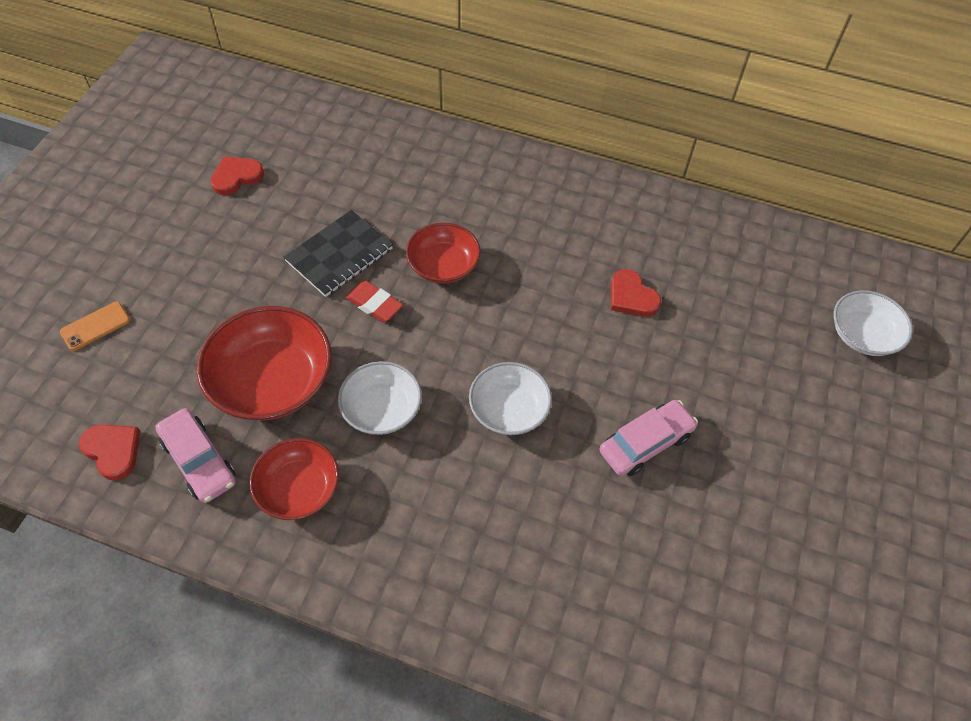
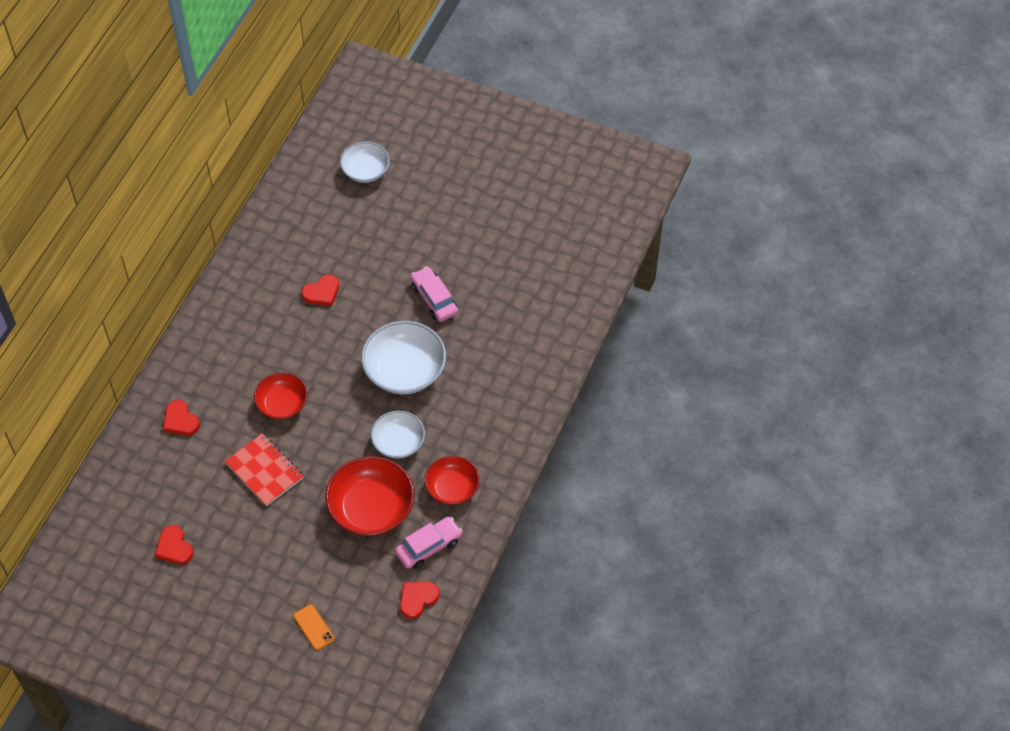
camera: 85 degrees left, 0 degrees up
(339, 255) = (264, 471): black notebook -> red notebook
(374, 304) = (312, 447): red eraser -> none
(415, 167) = (180, 420): none -> red heart
(509, 409) = (404, 370): white bowl -> white bowl, size x1.60

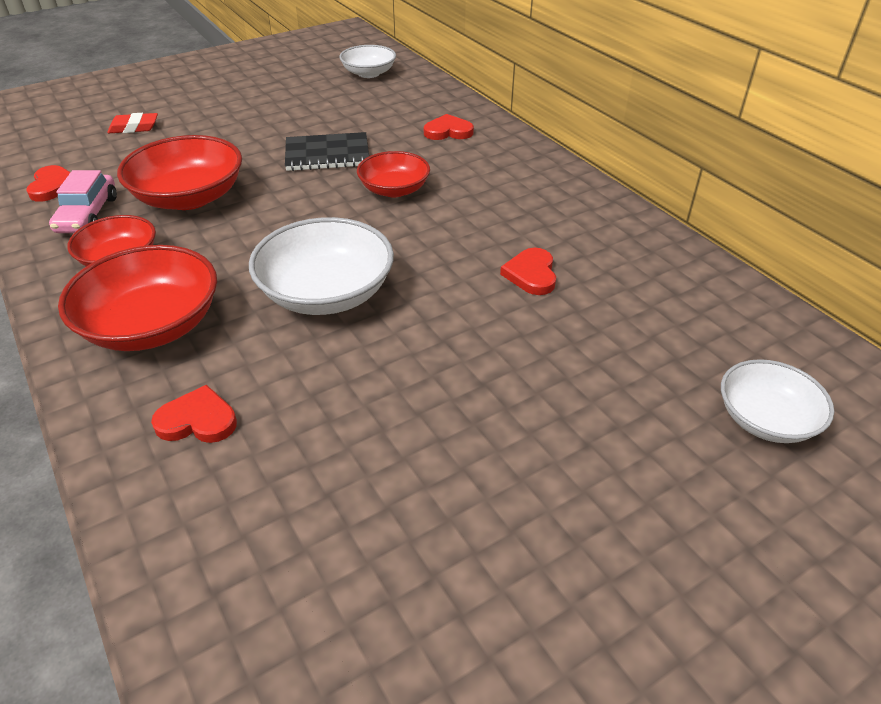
camera: 125 degrees right, 15 degrees down
(174, 547) = (317, 94): red heart -> red heart (197, 420)
(264, 471) = (327, 154): red notebook -> black notebook
(313, 627) = (134, 127): orange phone -> red eraser
(398, 442) = (235, 246): white bowl -> white bowl (369, 73)
(434, 299) = (413, 377): pink car -> none
(484, 425) = (152, 325): none -> red bowl

